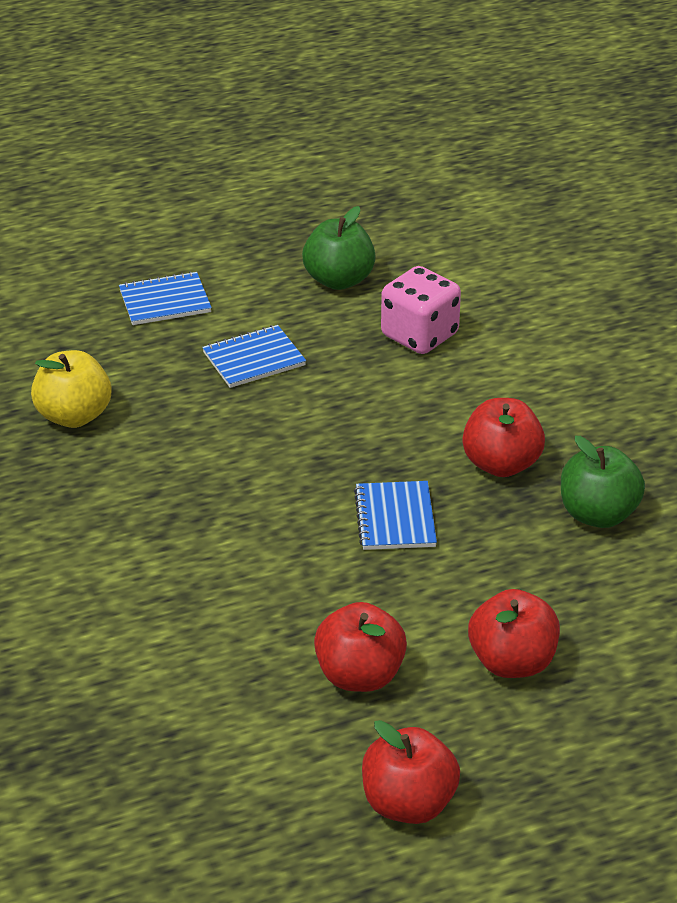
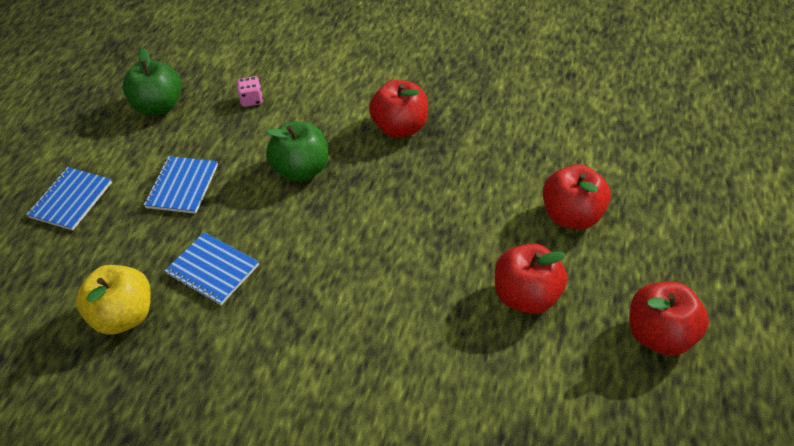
camera: 50 degrees left, 10 degrees up
(395, 518) = (400, 200): blue notebook -> blue notebook (212, 270)
(419, 335) = (251, 100): pink dice -> pink dice, size x0.48
(598, 514) = (480, 112): green apple -> green apple (301, 170)

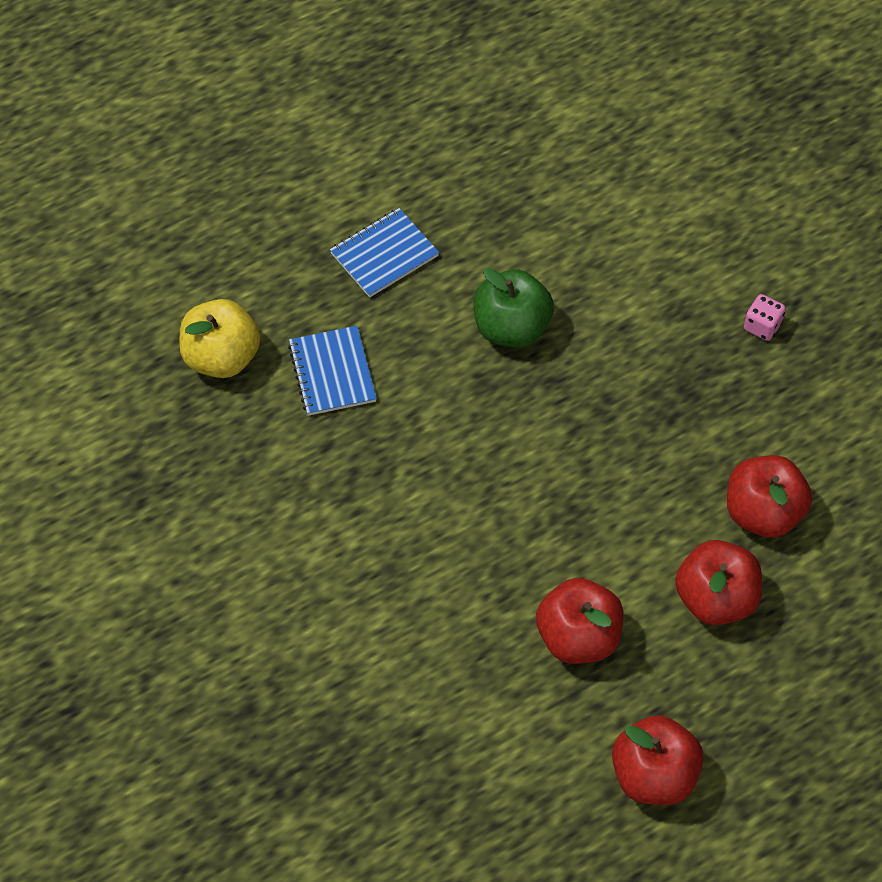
camera: 40 degrees right, 10 degrees up
(71, 200) = (273, 188): blue notebook -> none
(159, 107) = (445, 133): green apple -> none
(251, 100) = (544, 198): pink dice -> pink dice (762, 326)
(400, 128) = (659, 357): red apple -> red apple (763, 513)

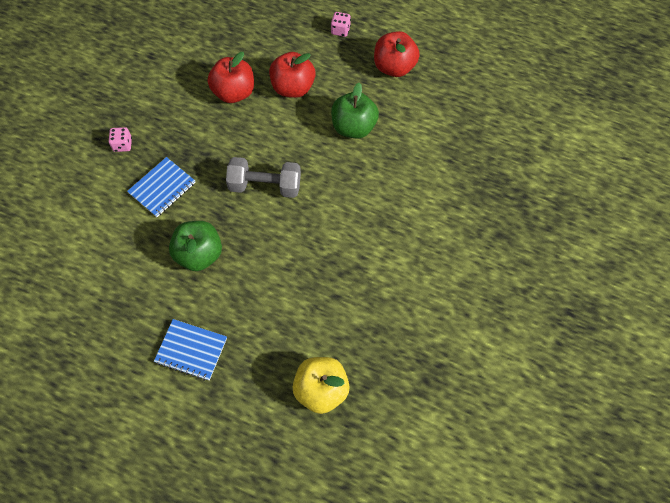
camera: 125 degrees left, 5 degrees up
(332, 373) = (289, 324): blue notebook -> blue notebook (162, 188)
(561, 460) = (265, 186): none -> grey dumbbell
(578, 637) = (353, 127): red apple -> green apple
(791, 744) = (340, 30): none -> pink dice

